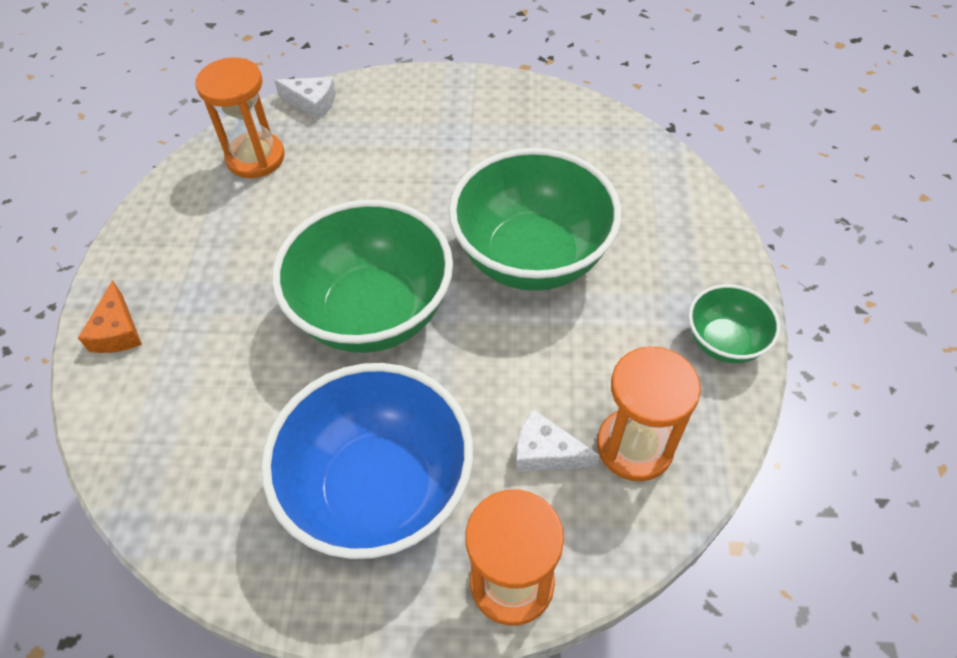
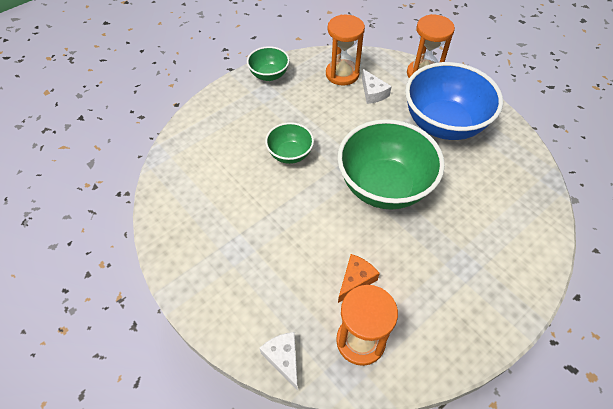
camera: 135 degrees left, 0 degrees up
(117, 331) = (519, 279): orange cheese -> orange cheese (355, 280)
(532, 257) = (290, 154): green bowl -> green bowl, size x0.50

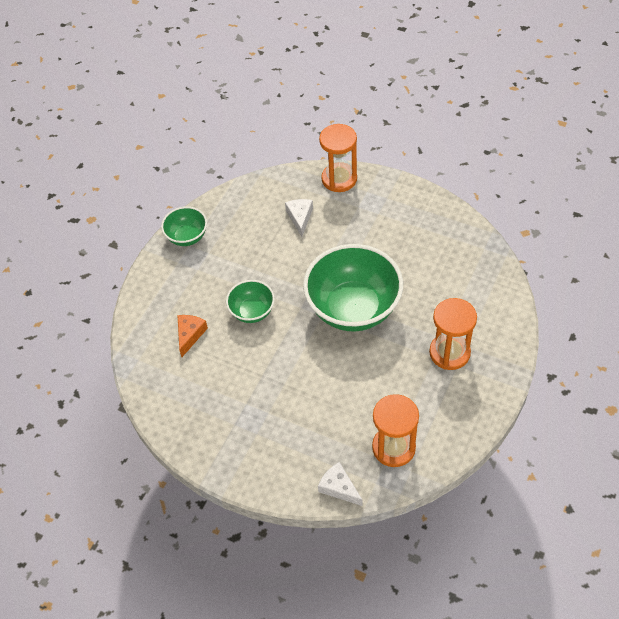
camera: 20 degrees left, 0 degrees up
(342, 74) = (260, 208): orange hourglass -> orange hourglass (449, 353)
(355, 280) = (367, 401): orange cheese -> orange cheese (190, 335)
(373, 93) = (300, 218): white cheese -> white cheese turned 135 degrees counterclockwise
(443, 124) = (380, 226): blue bowl -> none

